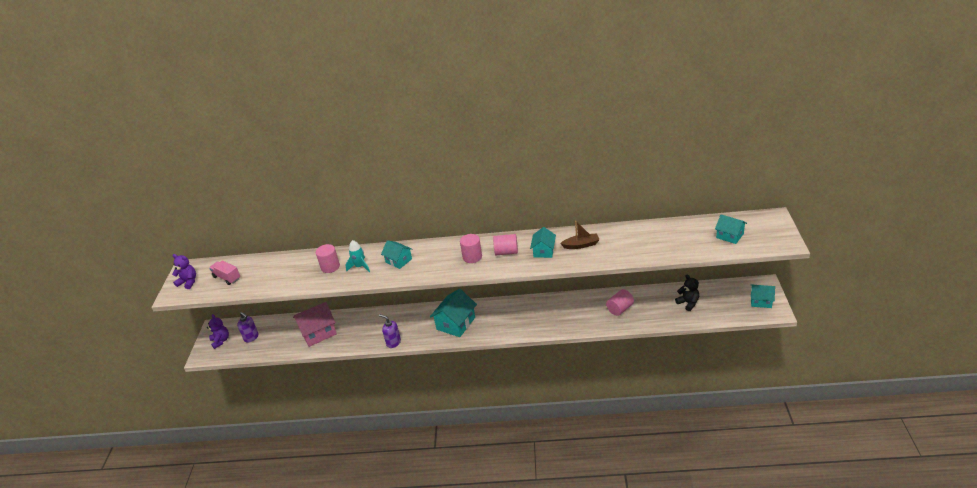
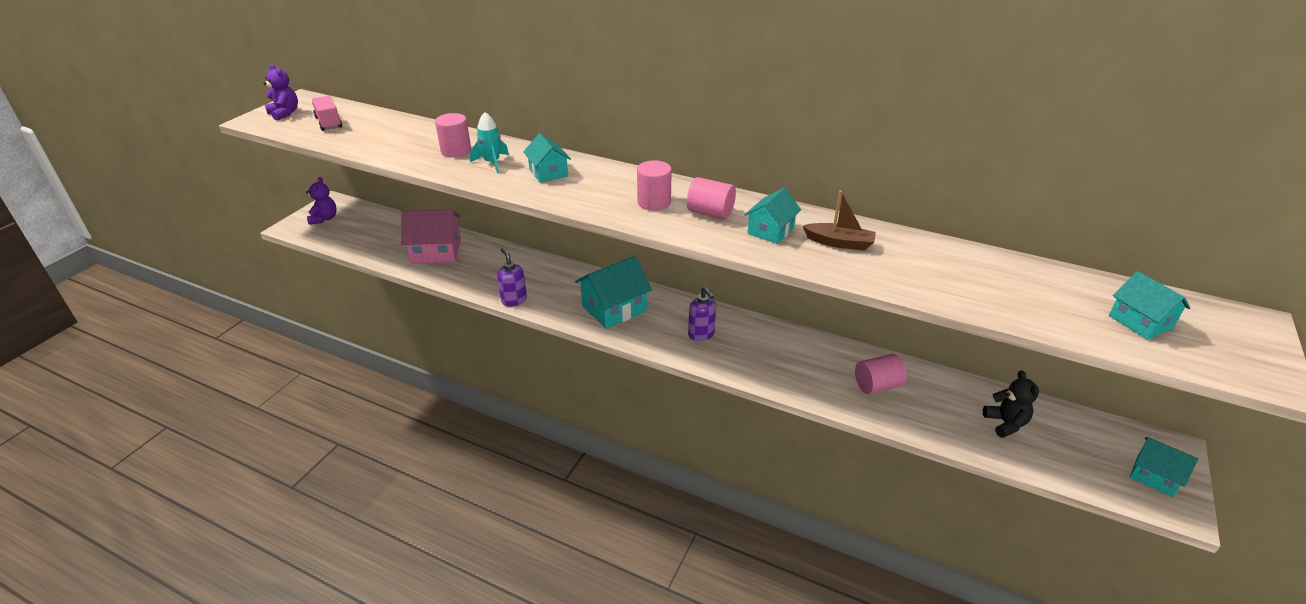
camera: 20 degrees right, 0 degrees up
(251, 337) = (359, 228): purple soap dispenser -> purple soap dispenser (701, 334)

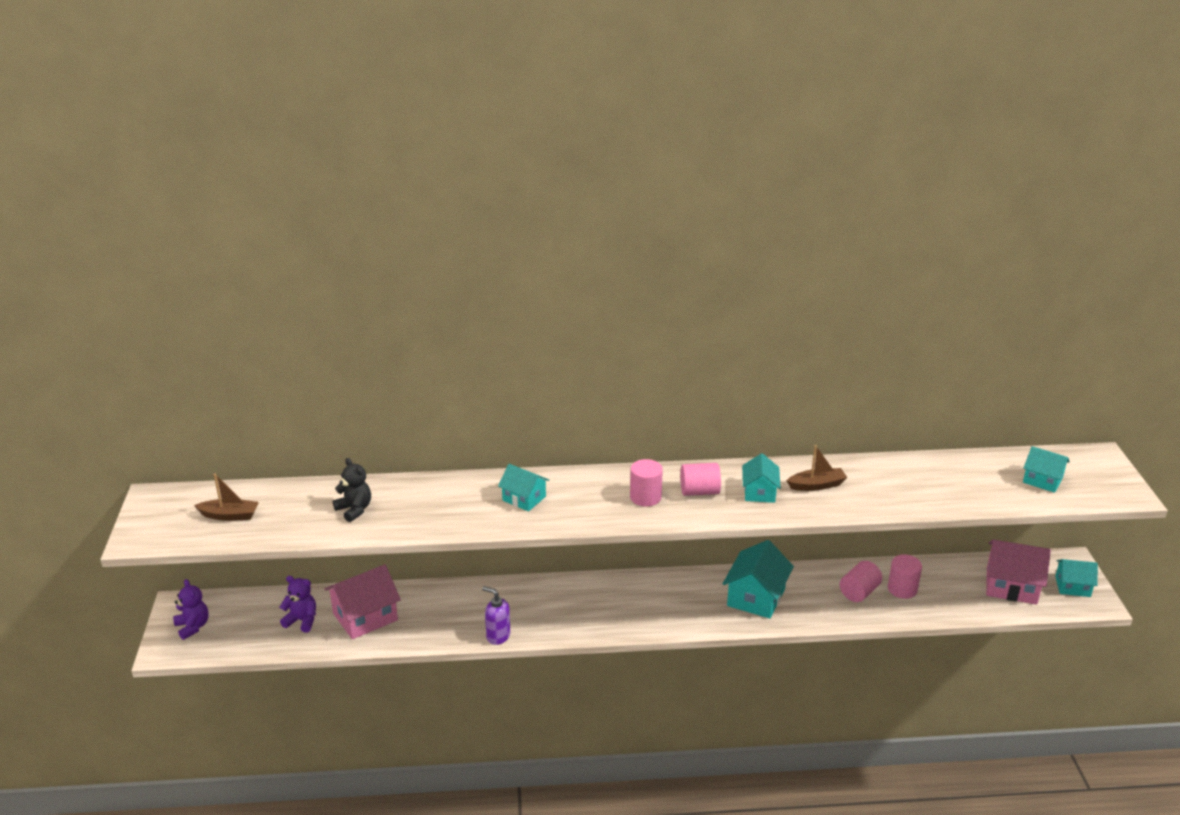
camera: 30 degrees left, 5 degrees down
(285, 113) = (161, 520): purple teddy bear -> purple teddy bear (302, 620)
(329, 123) = (230, 515): pink truck -> brown boat
(456, 151) = (409, 504): pink cylinder -> pink cylinder (902, 589)
(492, 163) = (460, 505): turquoise rocket -> none
(614, 308) = (598, 608): turquoise house -> turquoise house (756, 597)
(701, 334) = (693, 603): purple soap dispenser -> none
(1005, 423) = (963, 586): black teddy bear -> black teddy bear (354, 510)
(1068, 445) = (1011, 586): none -> pink house

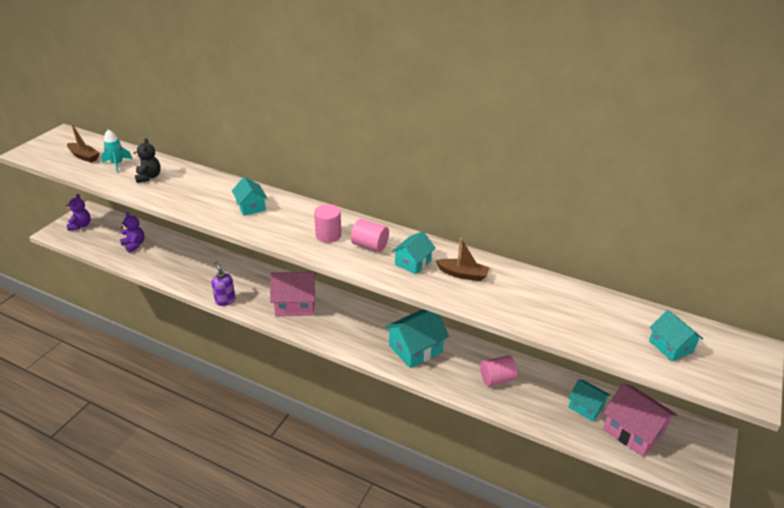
camera: 30 degrees right, 5 degrees up
(290, 509) = (117, 164): none -> turquoise rocket
(365, 617) = (167, 257): pink house -> pink house (295, 304)
(902, 589) = (534, 392): pink cylinder -> none
(1072, 586) = (692, 457): turquoise house -> turquoise house (586, 407)

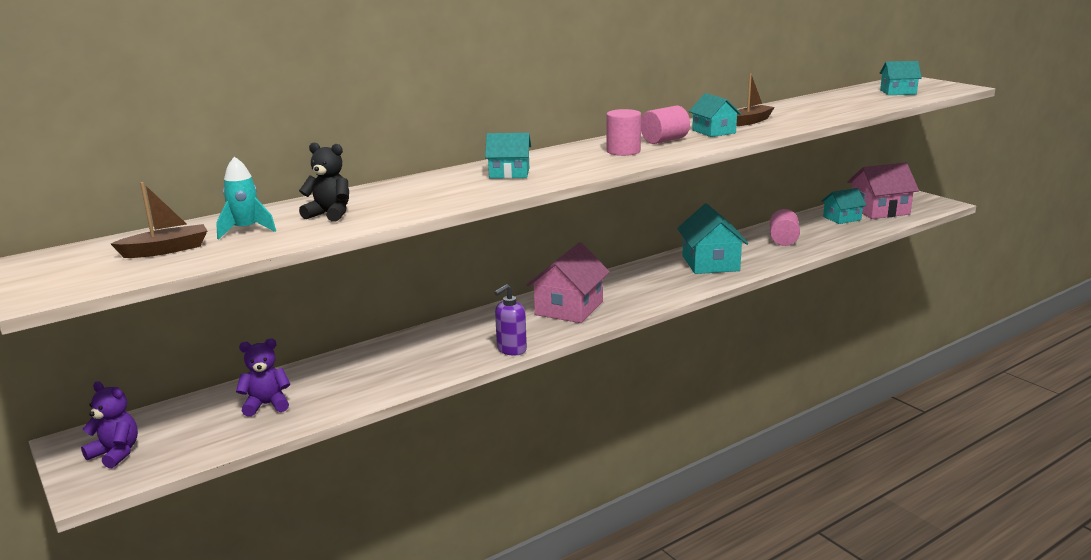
camera: 60 degrees left, 15 degrees down
(225, 300) = (511, 350): purple soap dispenser -> purple soap dispenser turned 45 degrees counterclockwise

